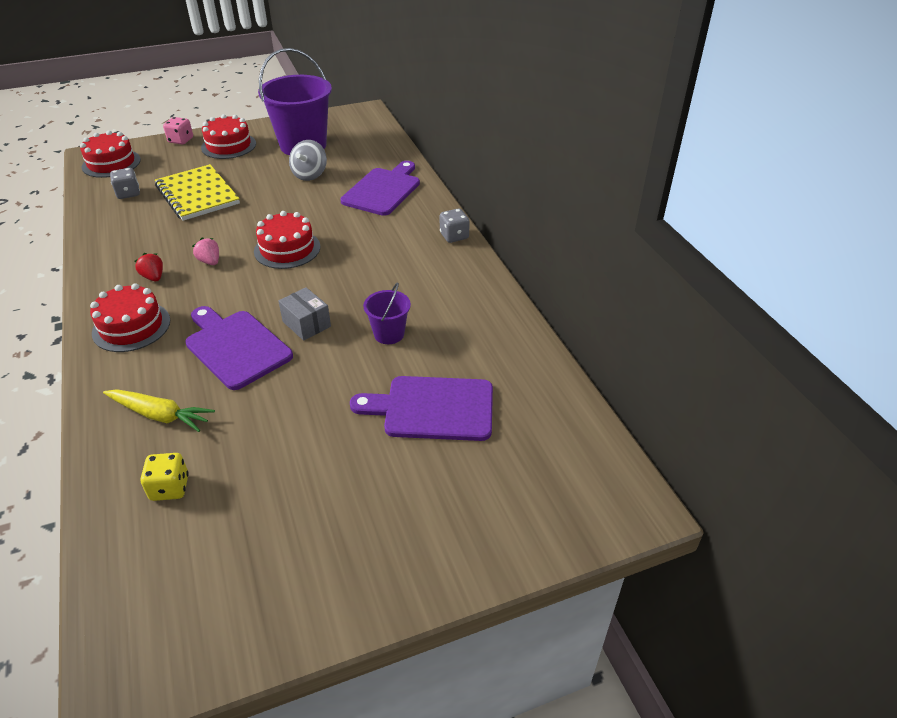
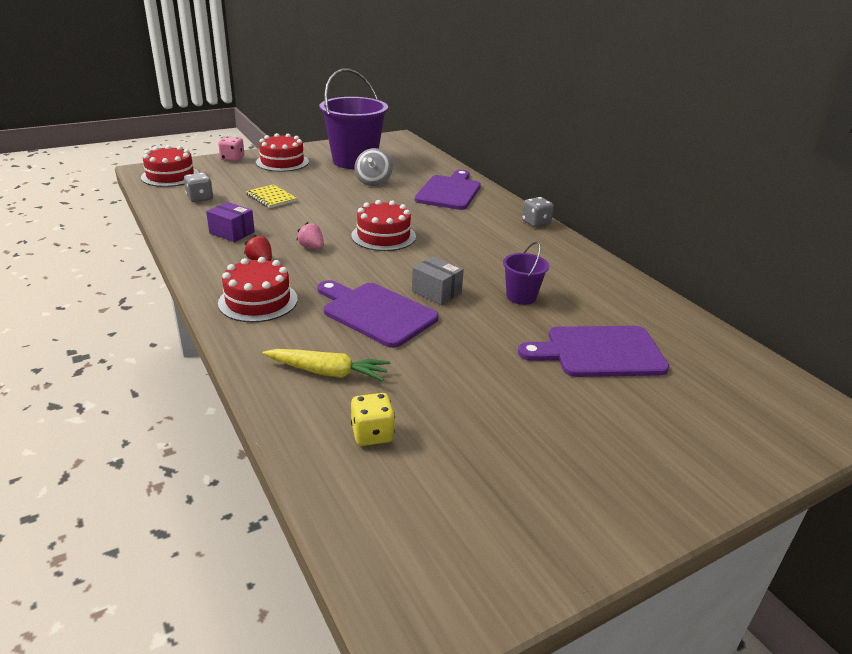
camera: 10 degrees left, 10 degrees down
(141, 240) = (232, 233): none -> purple box
(197, 195) = (271, 198): yellow notebook -> yellow notebook, size x0.55

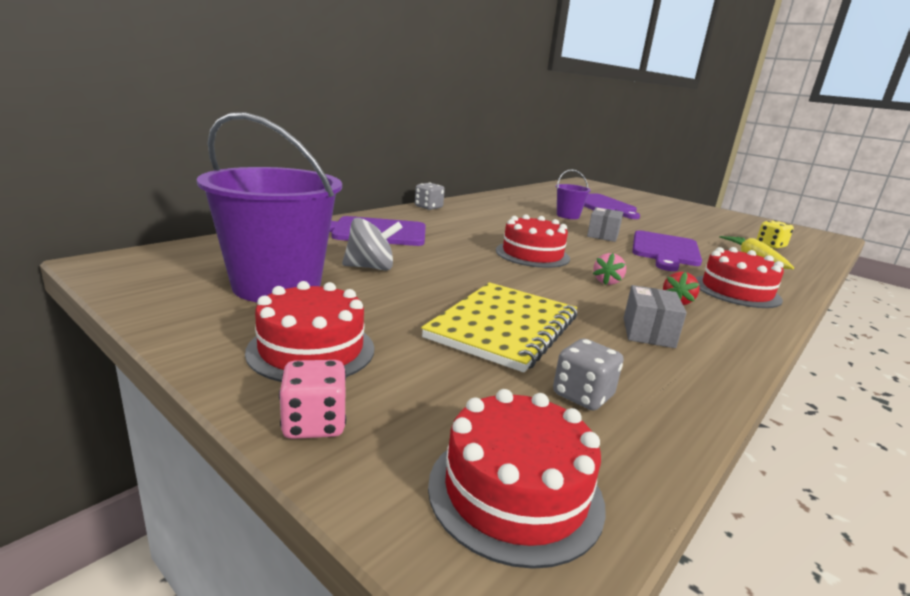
camera: 110 degrees left, 10 degrees down
(232, 233) = (648, 332): purple box -> grey box
(271, 198) = (503, 327): yellow notebook -> yellow notebook, size x1.81

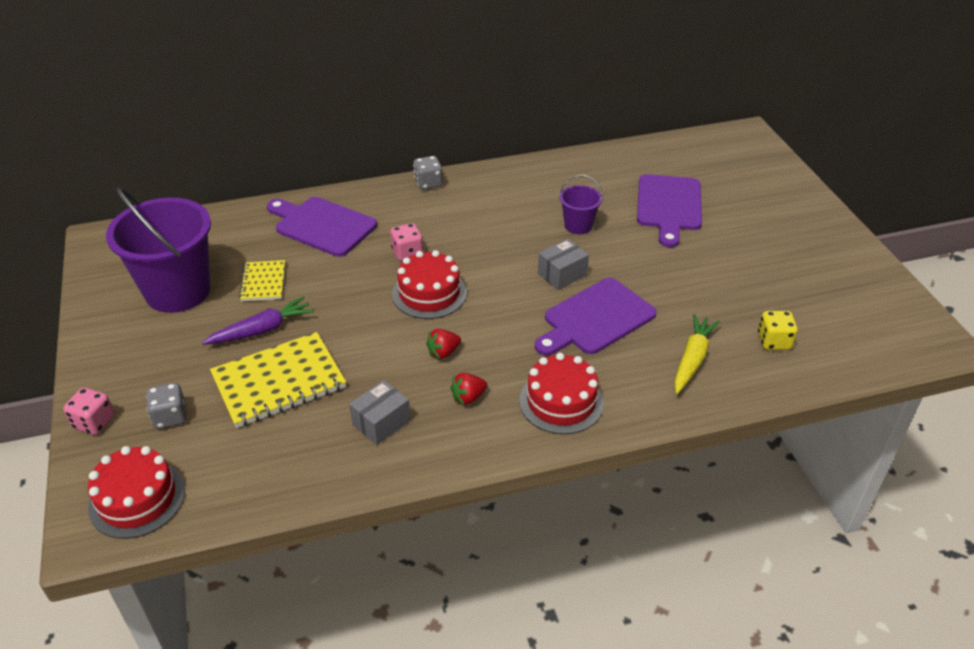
camera: 35 degrees right, 20 degrees up
(311, 350) = (141, 365): red cake -> none
(371, 267) = (263, 282): grey spinning top -> yellow notebook
(422, 296) = (262, 330): none -> purple carrot
(475, 238) = (407, 253): none -> pink dice
(582, 395) = (249, 458): grey dice -> grey dice (170, 416)
(607, 282) = (443, 352): pink strawberry -> red strawberry

